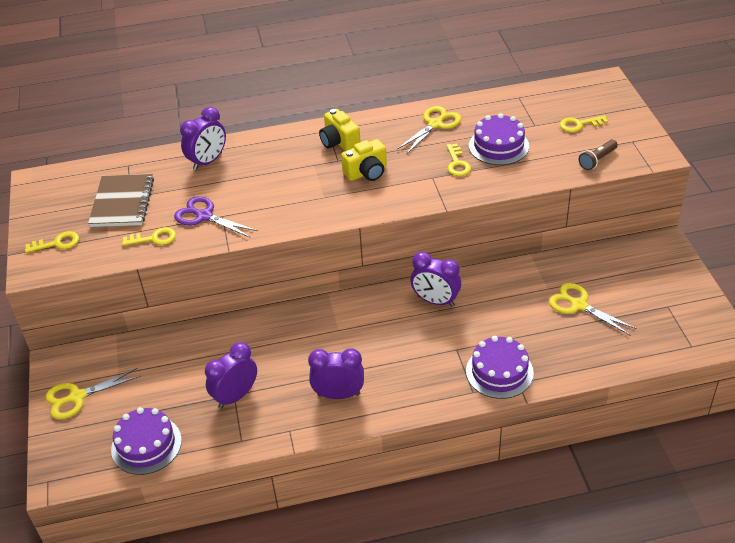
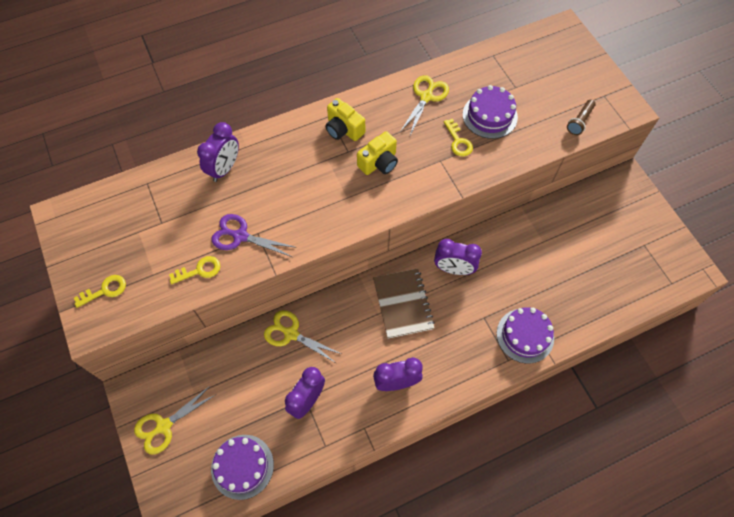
camera: 15 degrees left, 20 degrees up
(122, 202) = (155, 230): brown notebook -> brown notebook (403, 304)
(579, 124) = (554, 82): yellow key -> none
(579, 305) = (573, 255): yellow scissors -> yellow scissors (291, 334)

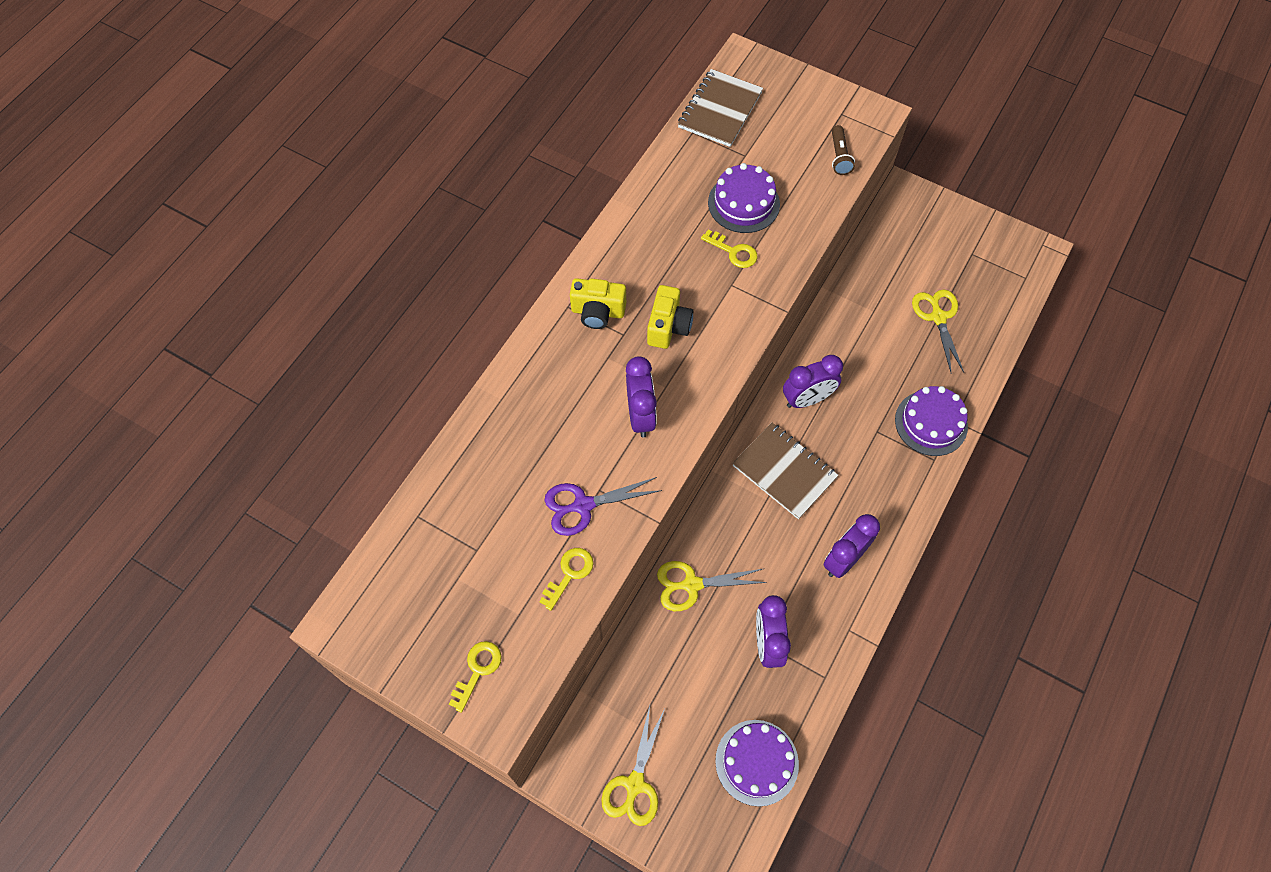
camera: 35 degrees left, 0 degrees up
(224, 168) = (497, 440): purple clock -> purple clock (640, 415)
(426, 97) = (659, 221): yellow scissors -> yellow scissors (938, 317)
(522, 51) = (720, 110): none -> brown notebook

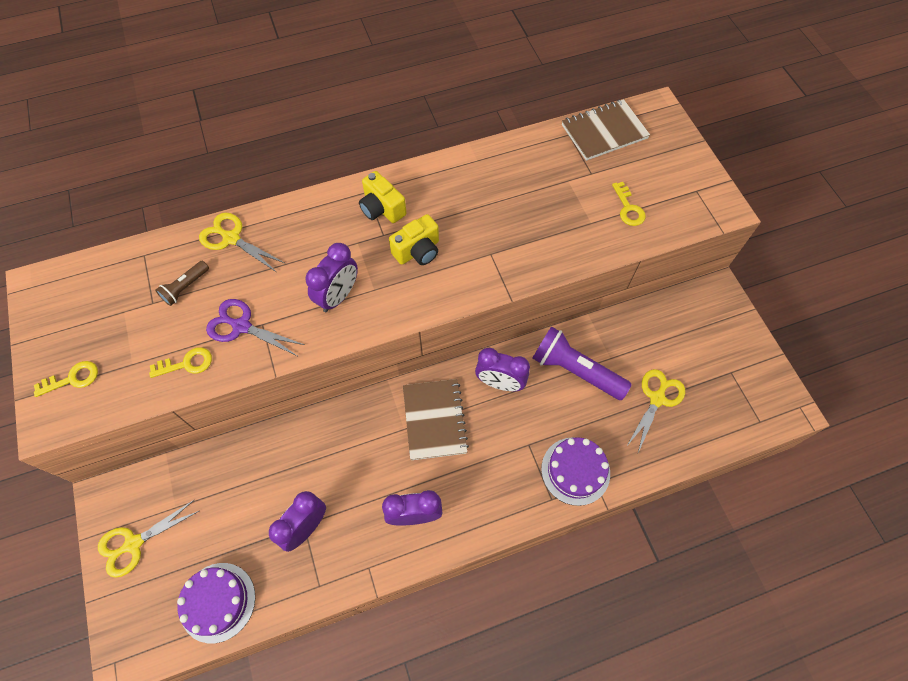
camera: 40 degrees right, 0 degrees up
(692, 584) = (299, 445): yellow scissors -> yellow scissors (231, 238)
(733, 251) = (515, 232): yellow key -> yellow key (628, 208)
(743, 203) = (556, 205): purple cake -> none
(839, 156) = (663, 219): brown flashlight -> brown flashlight (185, 287)
(856, 342) = (575, 370): none -> purple flashlight

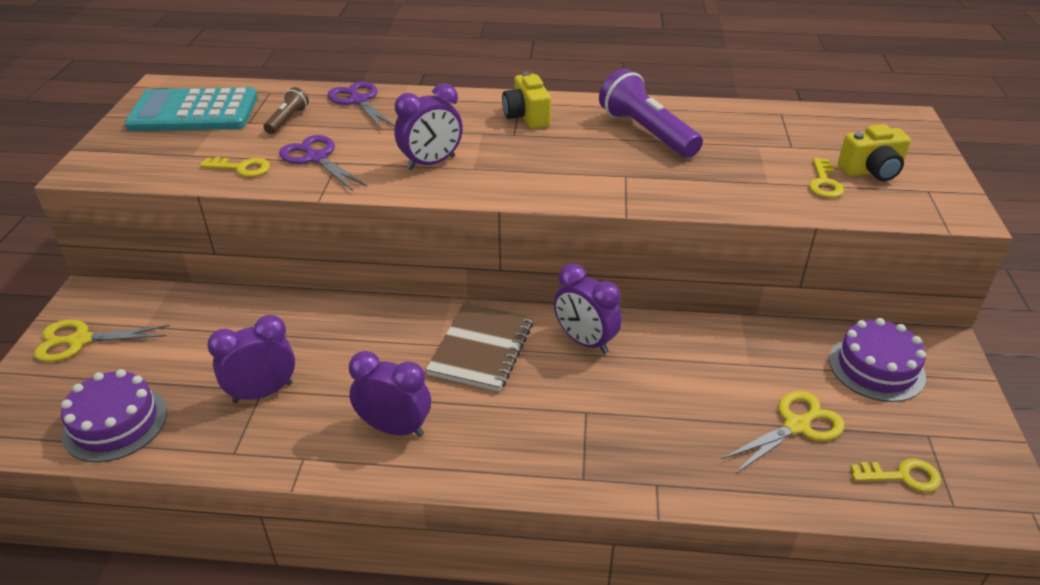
camera: 25 degrees right, 25 degrees down
(72, 379) = (132, 149): yellow key -> yellow key (902, 476)
(93, 308) = (194, 112): none -> turquoise calculator
(185, 287) = (287, 120): brown flashlight -> brown flashlight turned 135 degrees clockwise
(231, 238) = (359, 101): yellow scissors -> purple scissors
(418, 251) = (542, 154): yellow camera -> yellow camera (871, 171)
(575, 370) = (692, 361): purple flashlight -> purple flashlight (647, 132)
(575, 470) = (634, 460): purple cake -> purple cake (876, 368)
(604, 131) = (827, 121): brown notebook -> none

